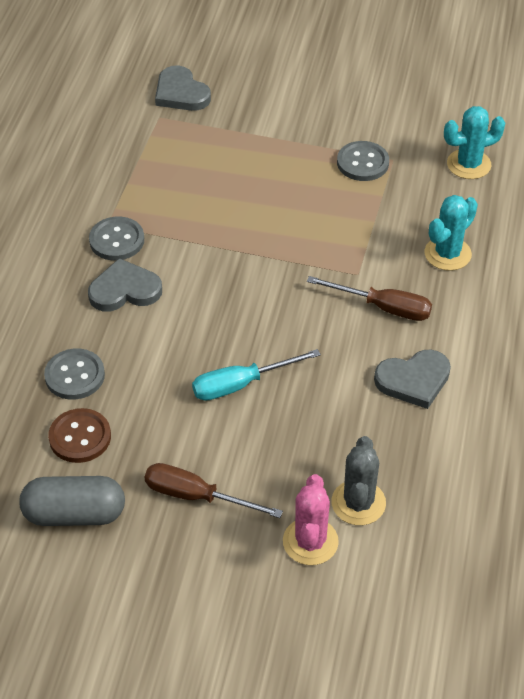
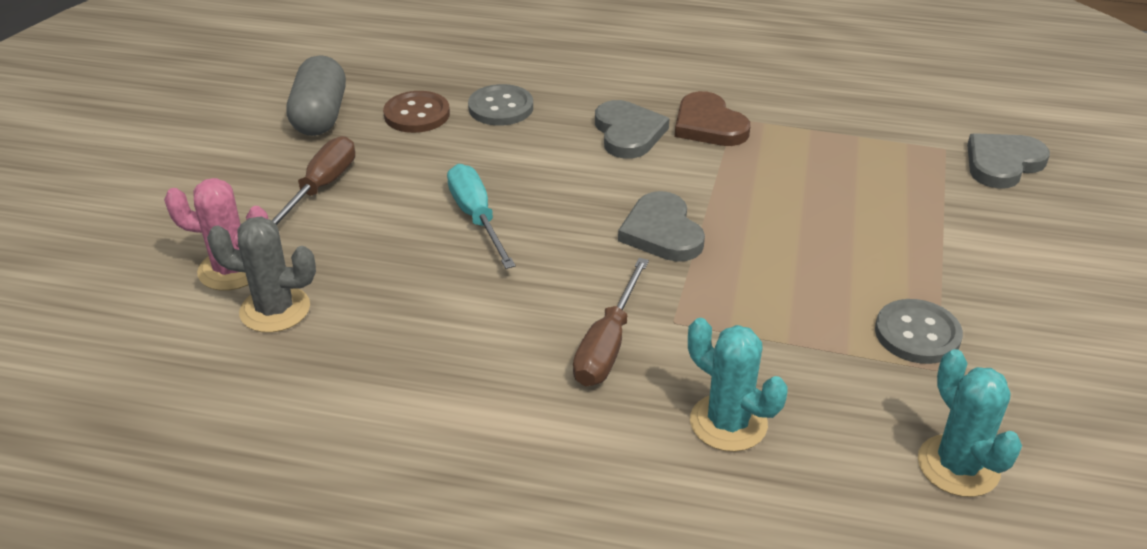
camera: 90 degrees right, 10 degrees down
(117, 240) = (708, 125): grey button -> brown heart
(413, 380) = (468, 370): grey heart -> grey heart (662, 232)

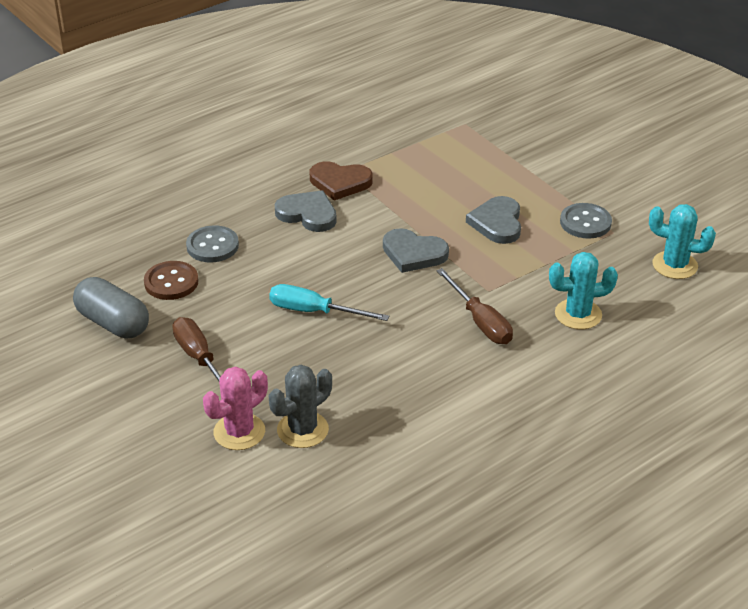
camera: 50 degrees left, 0 degrees up
(1002, 163) = (500, 116): grey heart -> grey heart (497, 223)

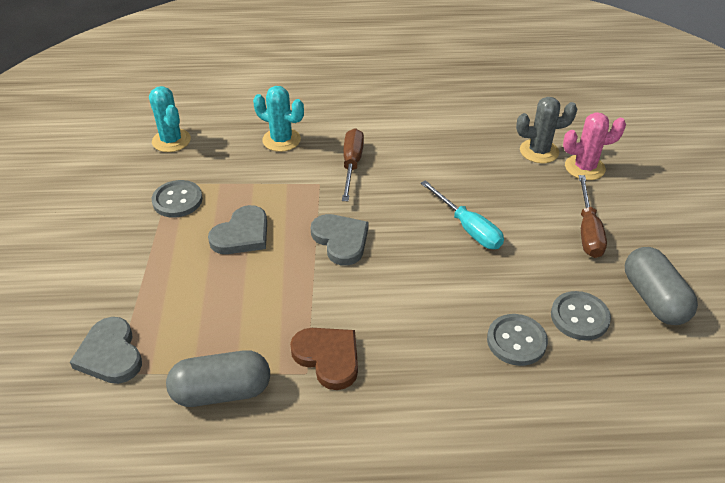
camera: 145 degrees left, 5 degrees up
(171, 282) = (579, 317): brown button -> grey button
(308, 214) = (394, 332): grey heart -> grey heart (110, 354)
(388, 141) = (222, 391): none -> grey capsule

